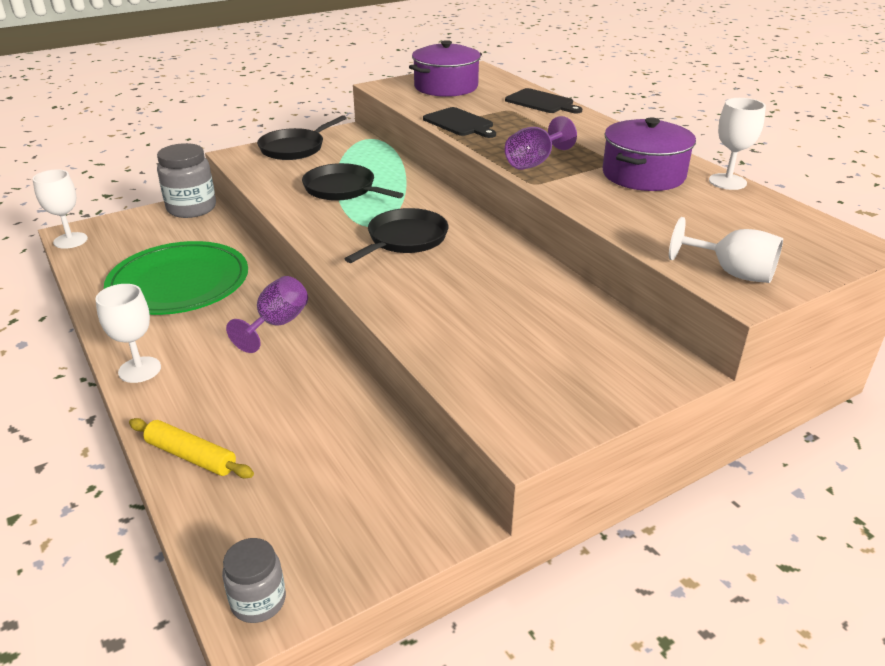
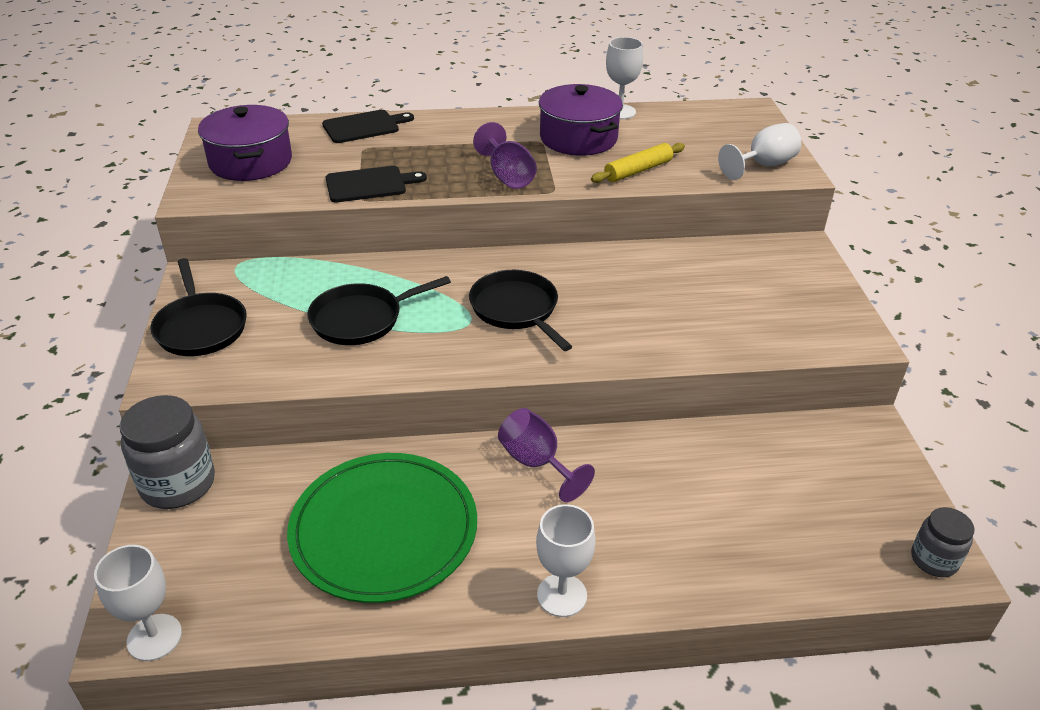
camera: 65 degrees left, 5 degrees up
(191, 456) = (736, 573): yellow rolling pin -> yellow rolling pin (638, 170)

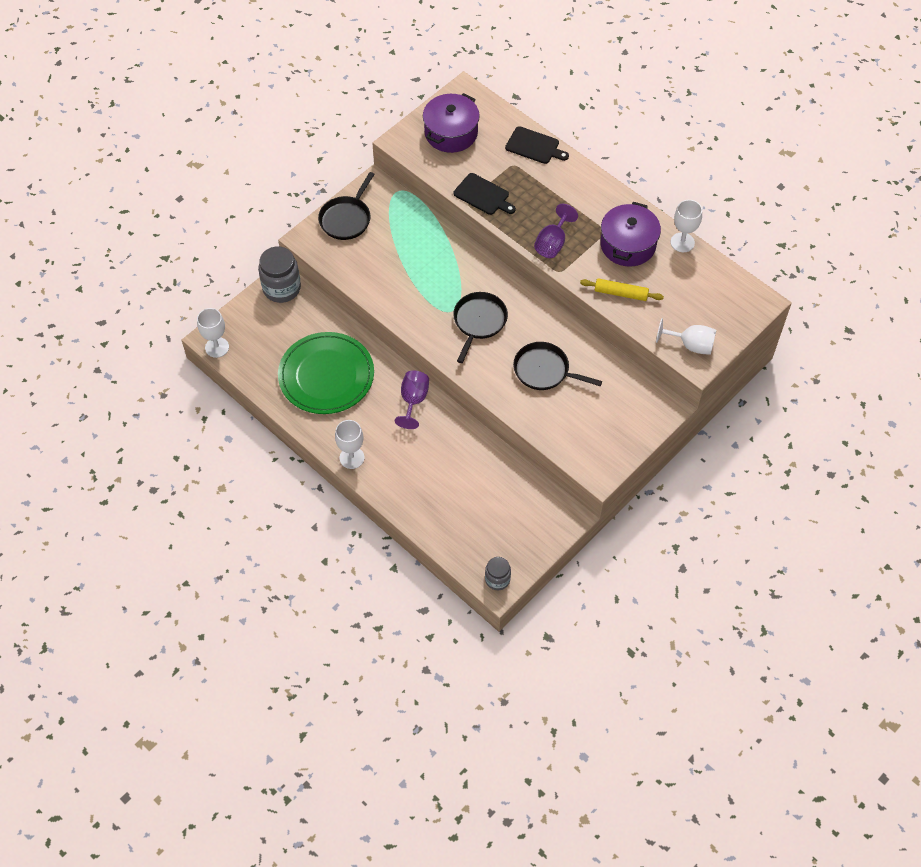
camera: 50 degrees right, 20 degrees up
(361, 319) = (410, 270): black pan -> black pan (544, 370)

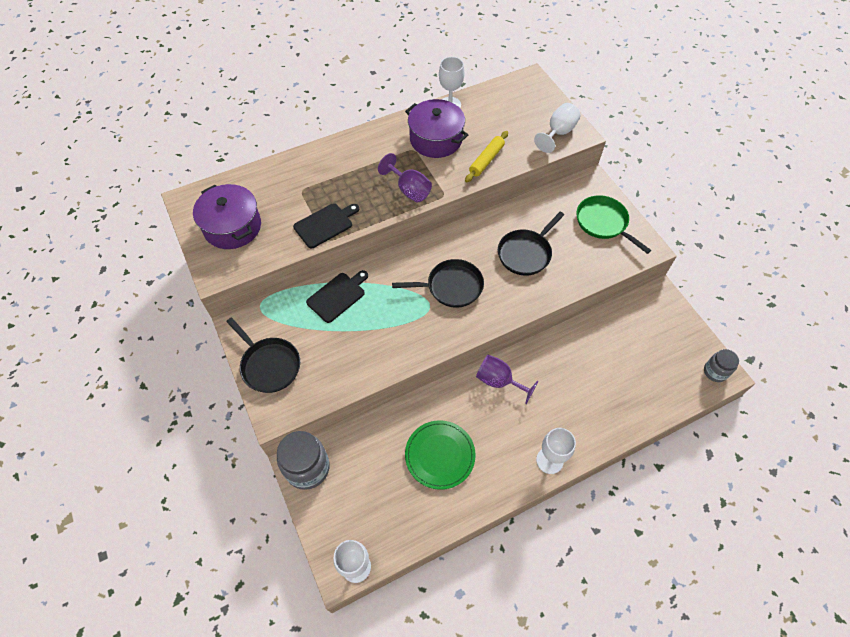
camera: 70 degrees left, 0 degrees up
(326, 375) = (440, 455): green plate -> green plate, size x0.66
(479, 321) = (451, 286): black pan -> black pan turned 135 degrees clockwise
(534, 146) = (289, 168): black cutting board -> black cutting board (337, 296)
(615, 428) = (603, 223): none -> green pan

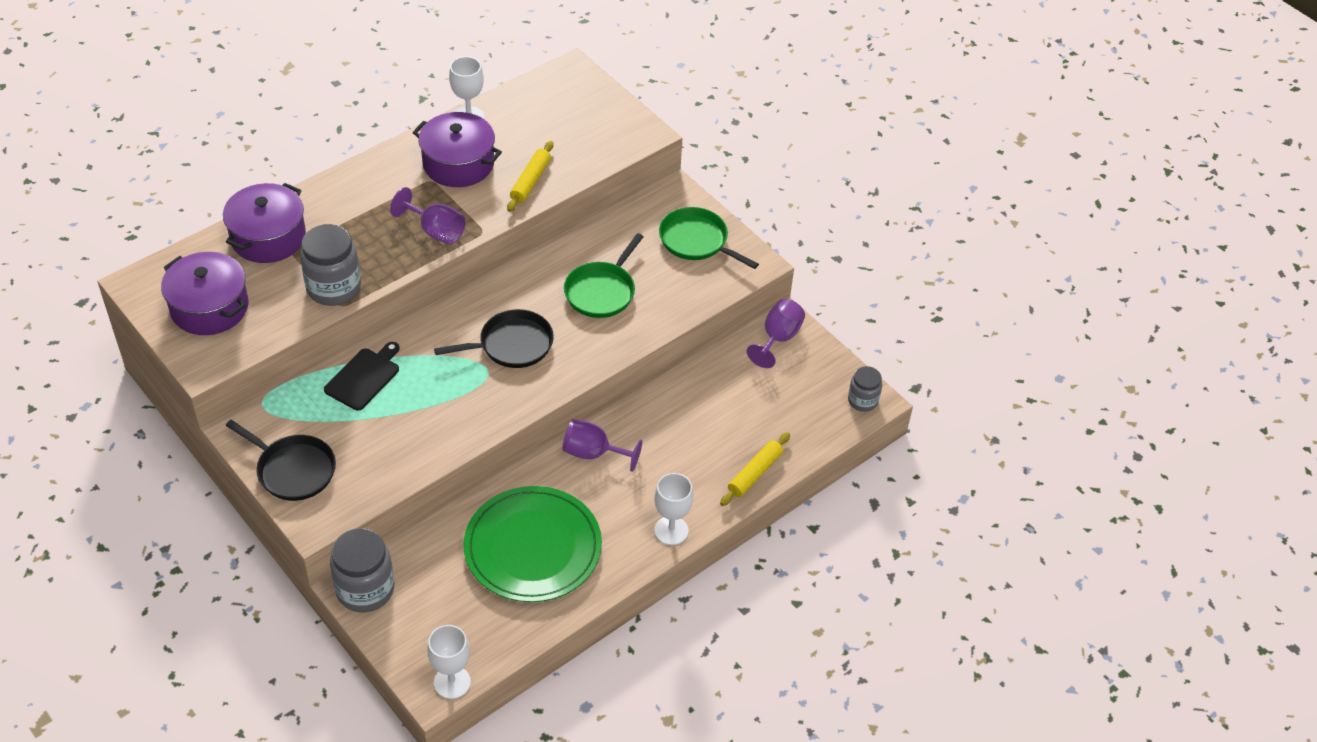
camera: 15 degrees left, 10 degrees down
(288, 177) = (268, 237): none -> purple pot
(325, 224) = (334, 288): black cutting board -> grey jar
(440, 455) = (533, 547): green plate -> green plate, size x1.52
(526, 253) = (601, 292): black pan -> green pan
(558, 133) = (619, 135): white goblet -> none
(622, 421) = (755, 473): none -> yellow rolling pin
(653, 307) = (778, 338): none -> purple goblet

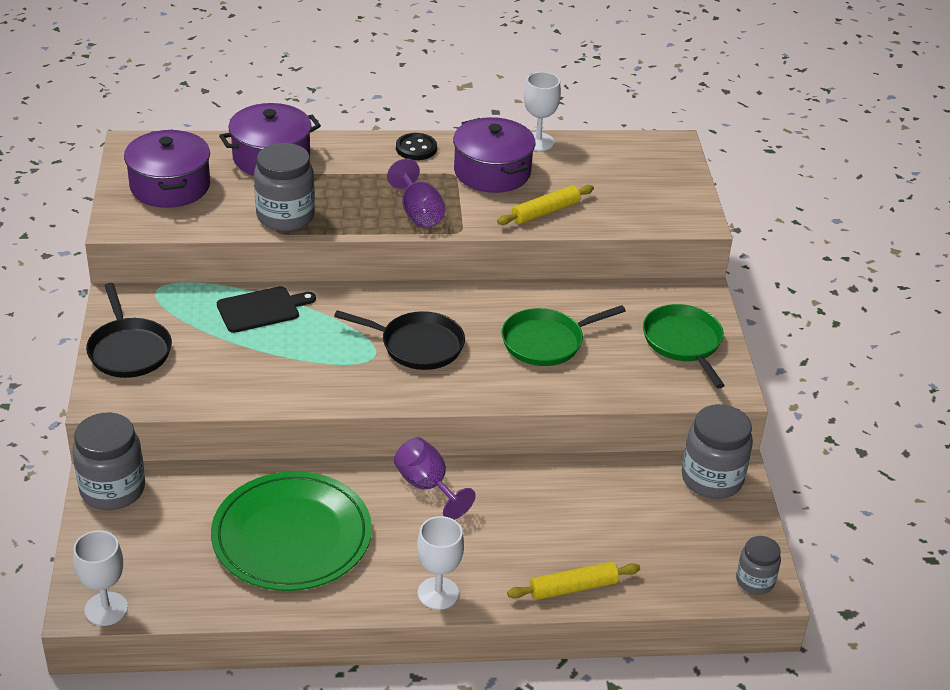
camera: 35 degrees right, 10 degrees down
(379, 170) = (416, 148): none -> black button
(778, 338) = (712, 479): purple goblet -> grey jar

